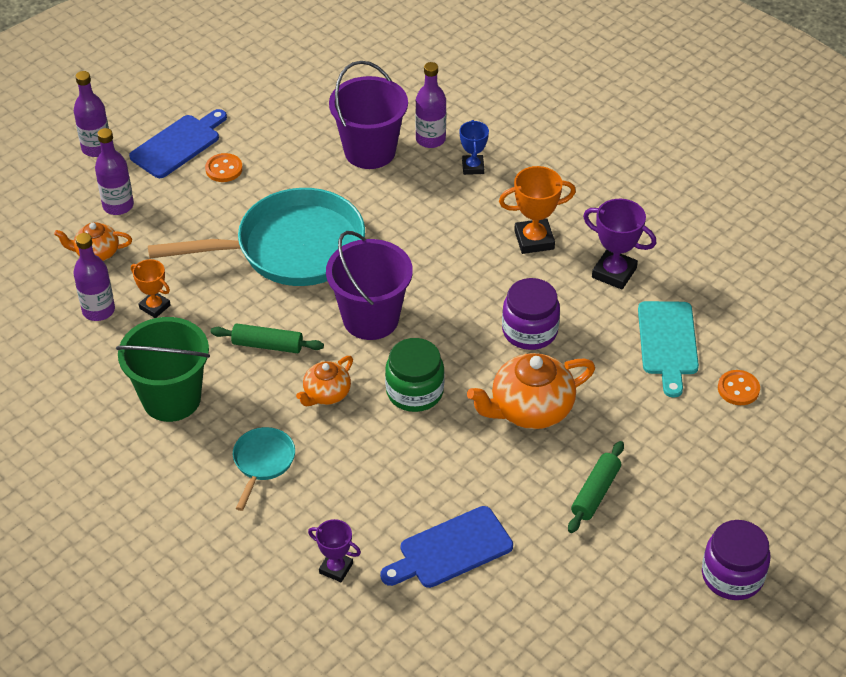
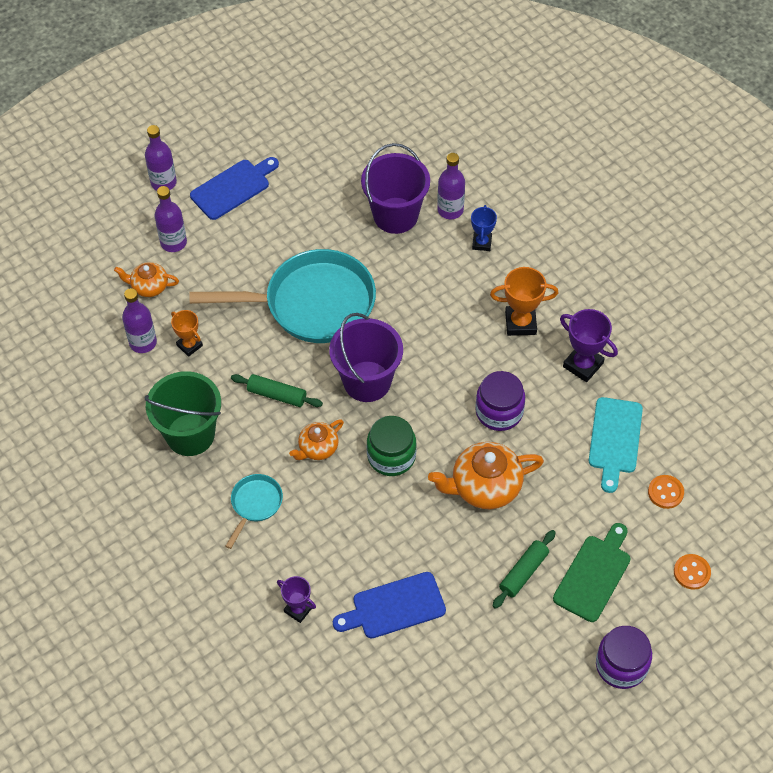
camera: 10 degrees right, 10 degrees up
(224, 169) = (268, 217): orange button -> orange button (691, 572)
(677, 484) = (594, 575): none -> green cutting board

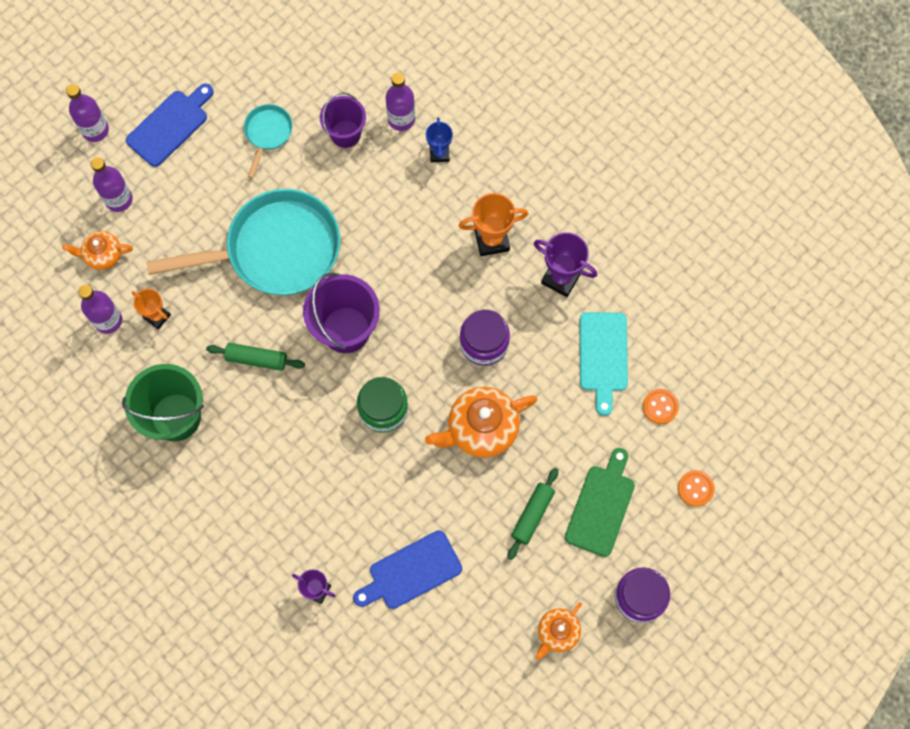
camera: 10 degrees left, 15 degrees up
(255, 504) = (255, 483): turquoise pan -> turquoise pan (267, 133)
(317, 448) = (308, 412): orange teapot -> orange teapot (557, 632)
(395, 215) = (345, 134): purple bucket -> purple bucket, size x0.64

